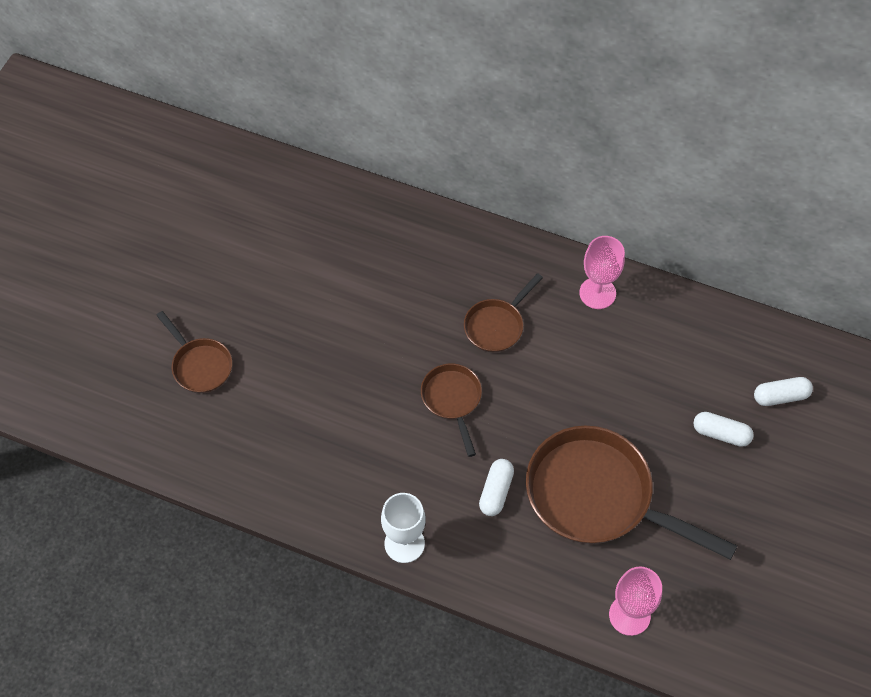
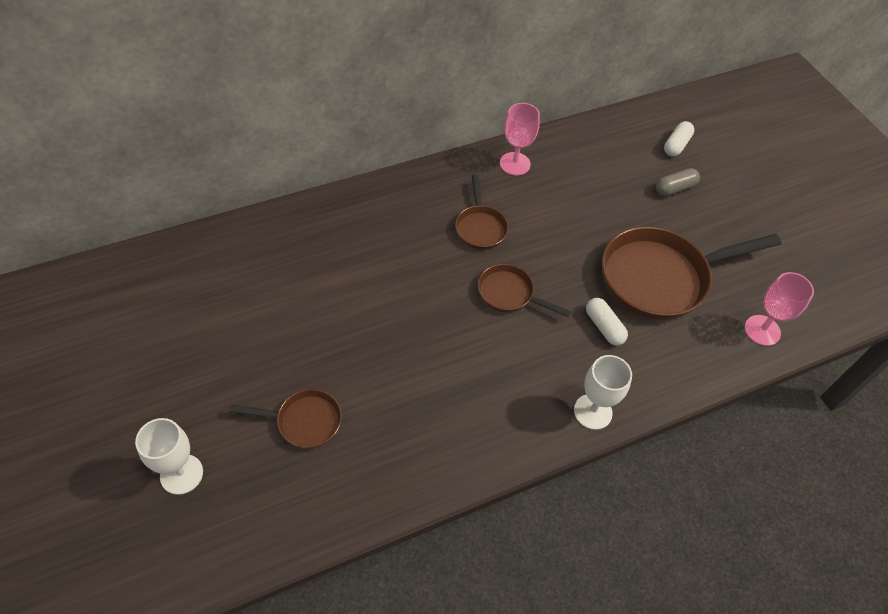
camera: 50 degrees left, 5 degrees down
(92, 333) = (181, 474): none -> white goblet
(721, 434) = (674, 188): white capsule -> grey capsule

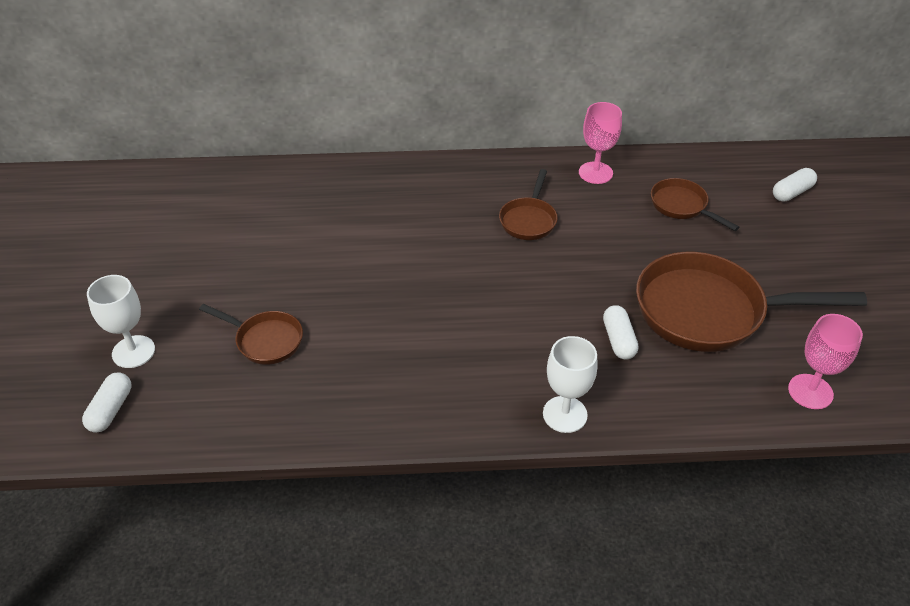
camera: 25 degrees right, 10 degrees down
(191, 543) = (111, 410): none -> white capsule
(509, 294) = (529, 285): brown pan -> brown pan (682, 206)
(674, 188) = (769, 232): grey capsule -> none

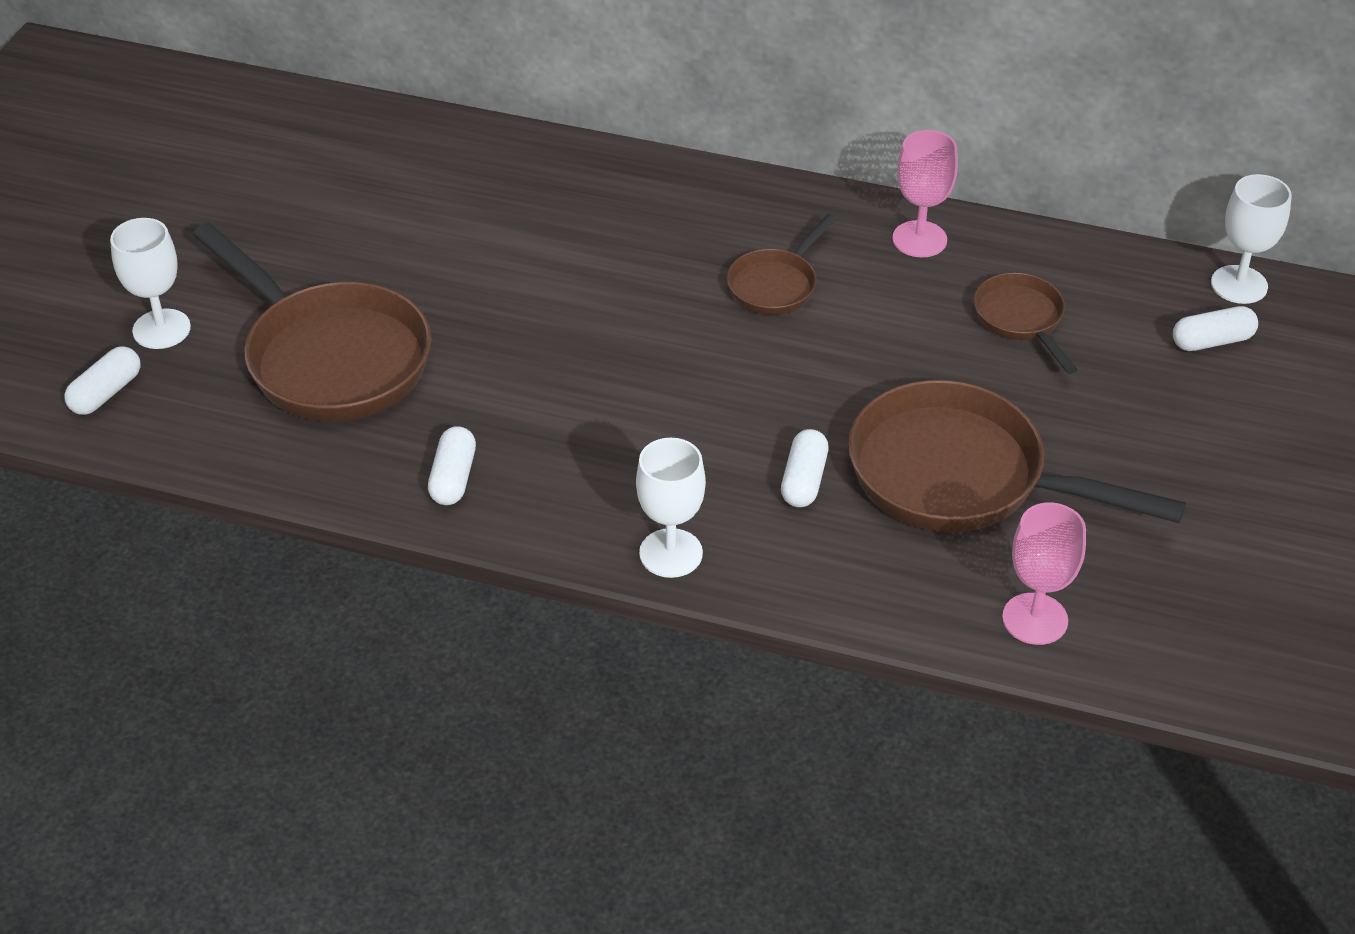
camera: 20 degrees right, 0 degrees up
(265, 340) = (330, 357): brown pan -> brown pan, size x1.98
(392, 403) = (453, 478): none -> white capsule
(784, 157) = (1239, 285): none -> white goblet

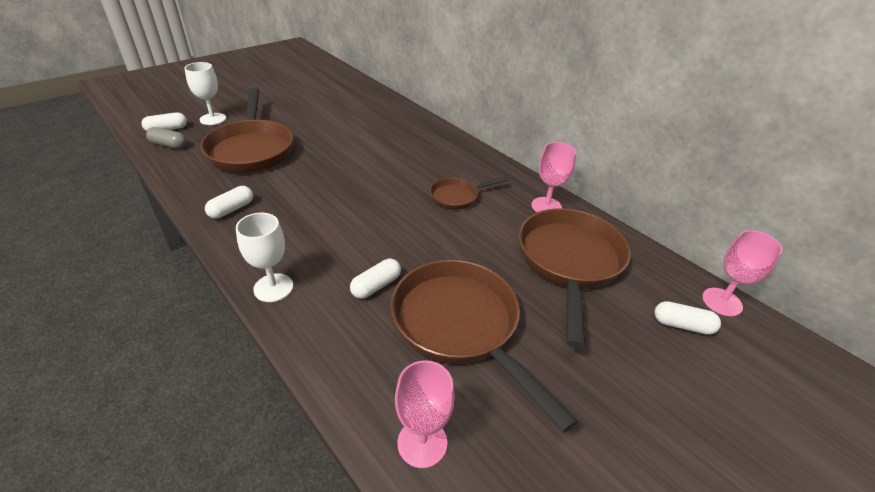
camera: 30 degrees right, 5 degrees down
(164, 421) = (169, 145): none -> grey capsule
(1021, 320) = (569, 263): brown pan -> brown pan, size x1.98
(1239, 285) = (722, 302): white goblet -> pink goblet

